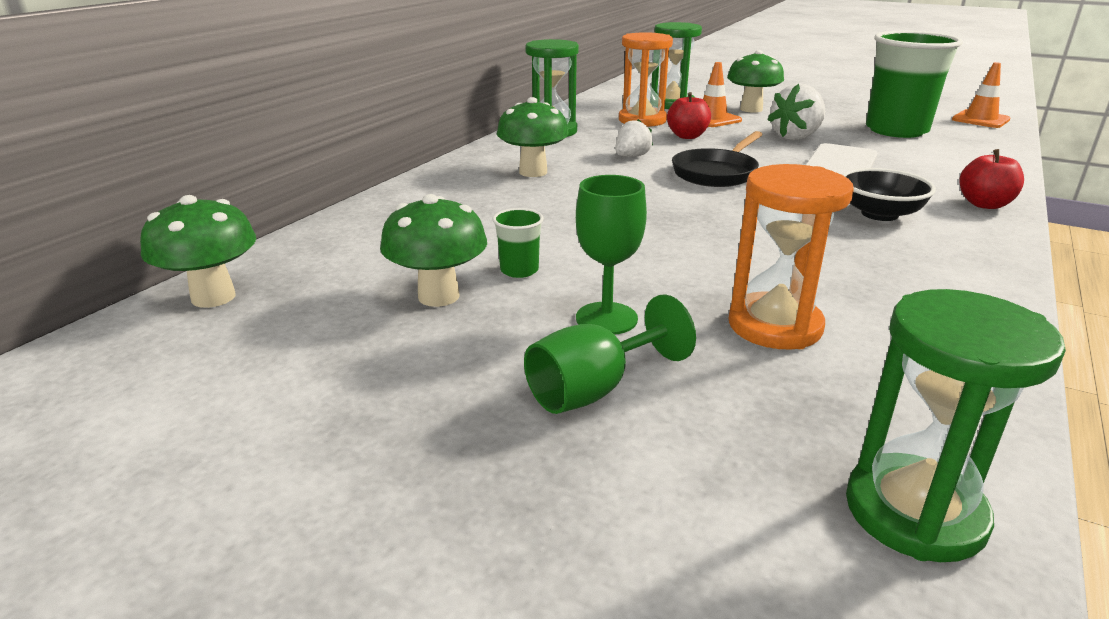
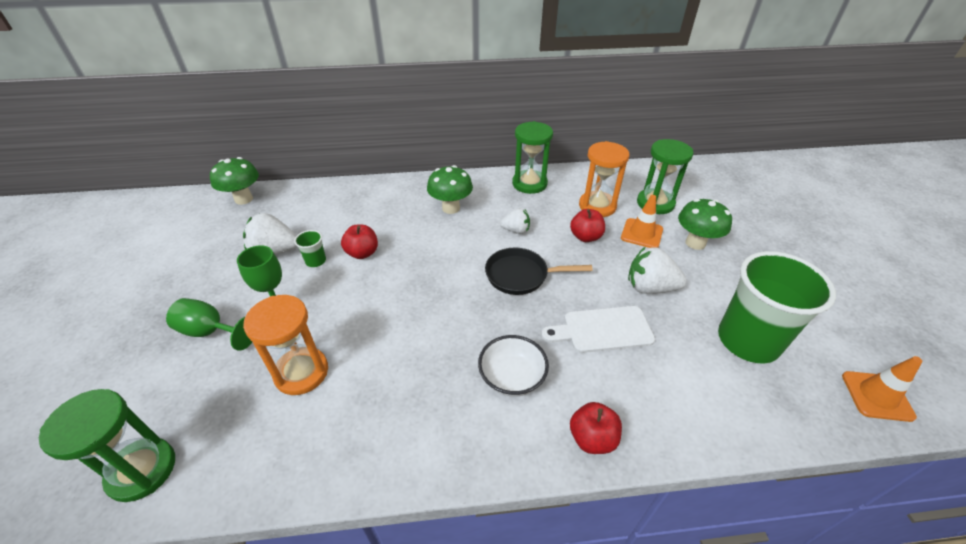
camera: 55 degrees right, 15 degrees up
(438, 296) = (275, 251): green mushroom -> white strawberry
(550, 237) = (362, 253): none -> red apple
(879, 214) = (512, 377): black bowl -> white bowl

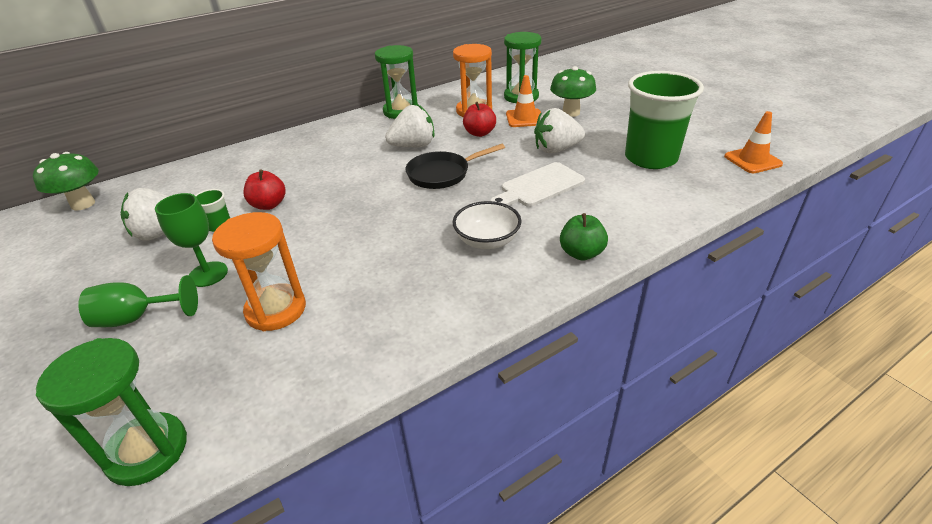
camera: 25 degrees left, 5 degrees down
(451, 208) = (337, 148): green mushroom -> none
(516, 230) = (413, 146): white strawberry -> white strawberry, size x1.60
(592, 438) = (581, 253): red apple -> green apple

